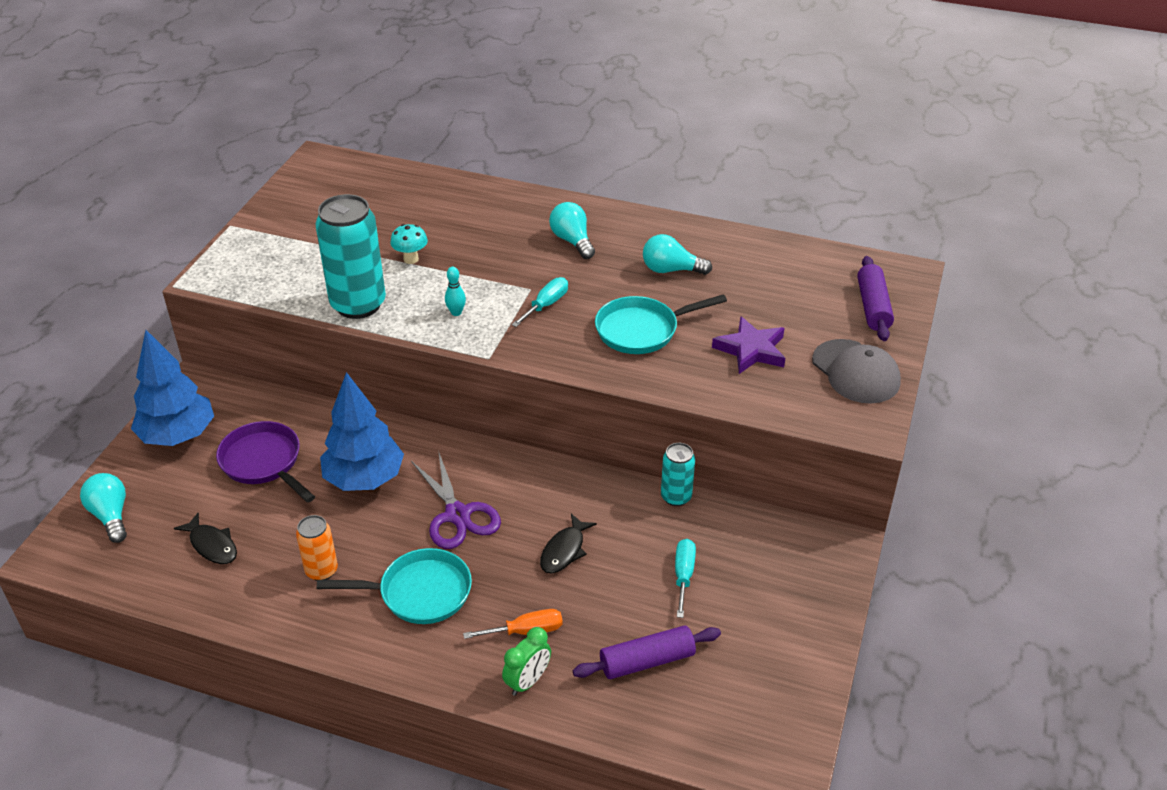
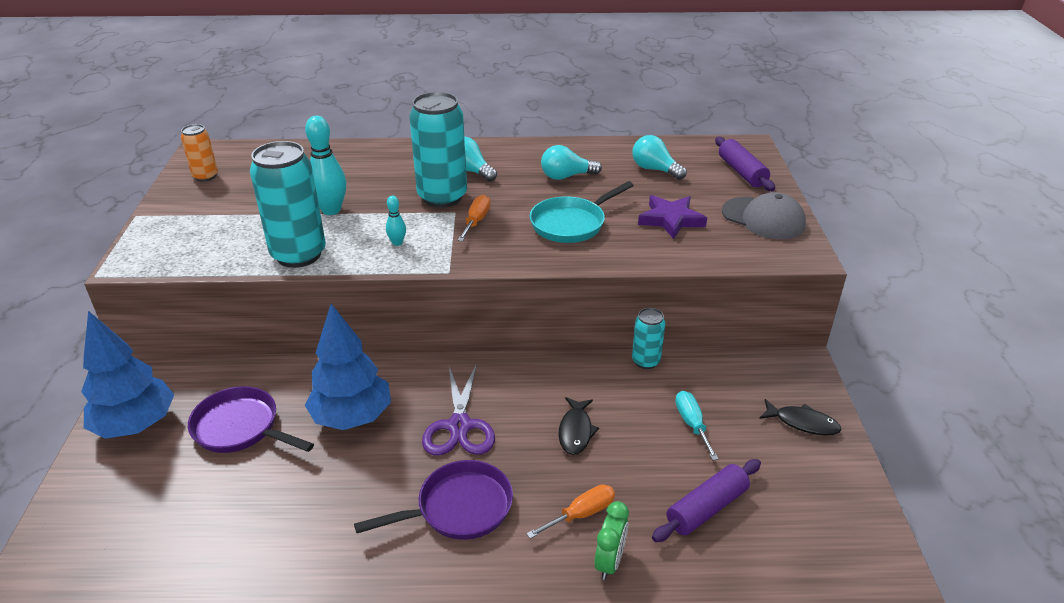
camera: 20 degrees left, 5 degrees down
(111, 516) = (86, 524): turquoise light bulb -> turquoise light bulb (655, 169)
(212, 545) = (216, 523): black fish -> black fish (802, 423)
(321, 570) = (348, 515): orange can -> orange can (205, 176)
(411, 259) = (331, 210): turquoise mushroom -> turquoise bowling pin
(419, 592) = (459, 508): turquoise pan -> purple pan
(457, 515) = (459, 426): purple scissors -> purple scissors turned 45 degrees clockwise
(527, 268) = (442, 197): none -> turquoise can
(546, 305) = (476, 221): turquoise screwdriver -> orange screwdriver

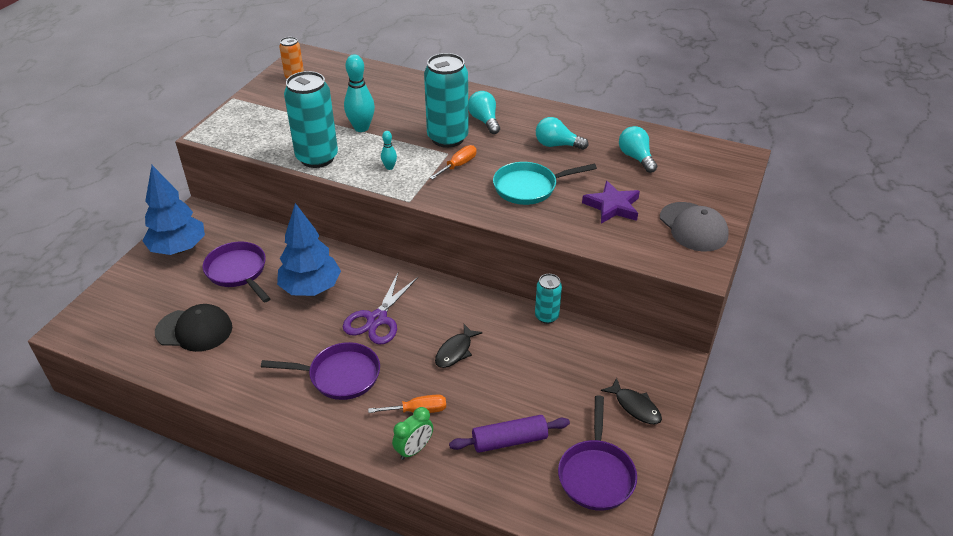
camera: 25 degrees right, 5 degrees up
(223, 521) = (194, 330): none -> black cap
(692, 424) = (546, 376): turquoise screwdriver -> none
(742, 172) = (711, 180): purple rolling pin -> none
(821, 509) = (596, 474): none -> purple pan

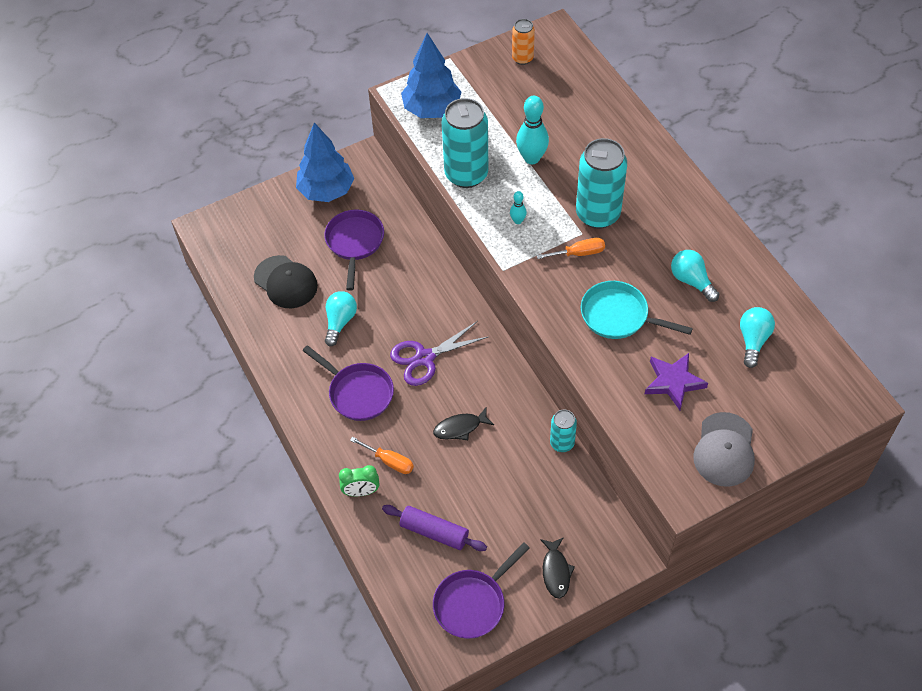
camera: 40 degrees right, 15 degrees up
(311, 288) = (397, 295): blue tree -> blue tree (432, 109)
(484, 121) = (650, 212): turquoise light bulb -> turquoise light bulb (340, 322)

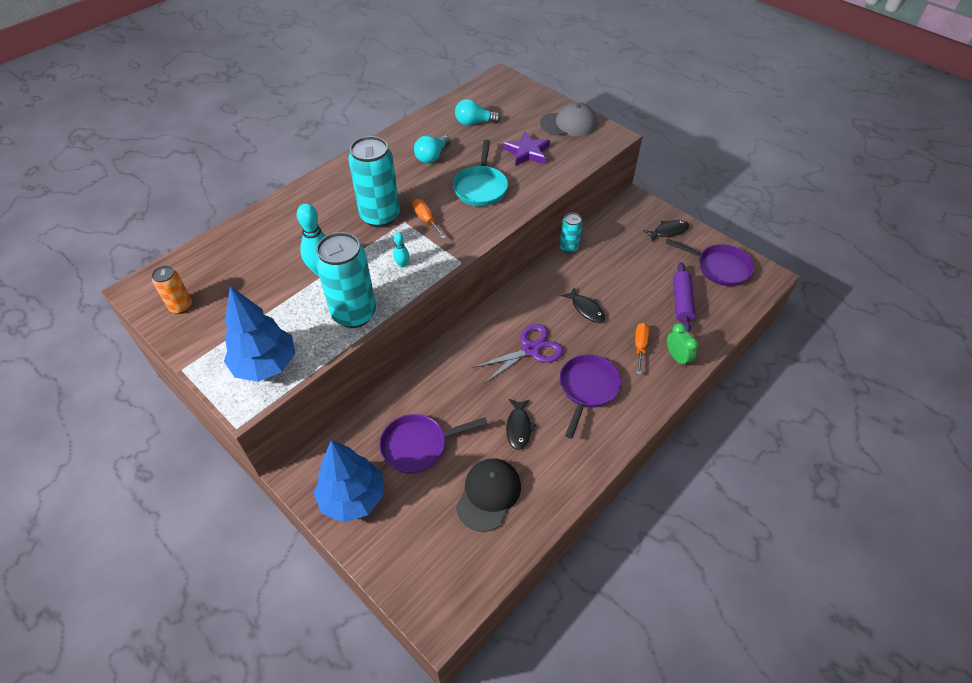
camera: 110 degrees left, 5 degrees down
(340, 322) = (518, 427): turquoise light bulb -> black fish
(425, 358) = (530, 350): purple scissors -> purple scissors turned 75 degrees counterclockwise

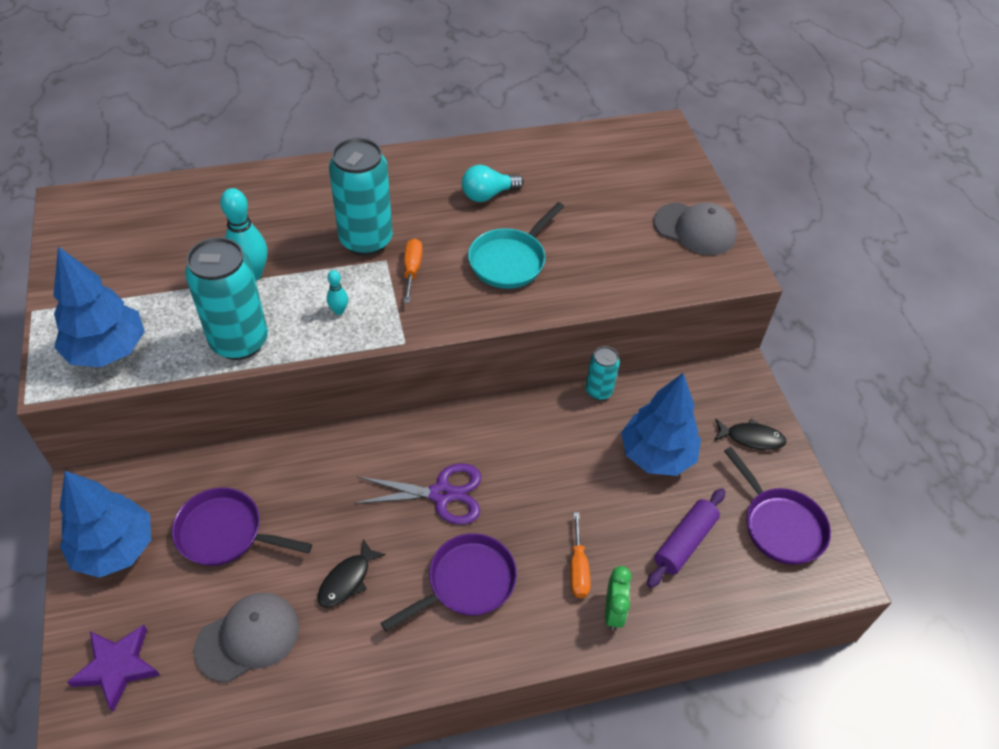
camera: 30 degrees right, 0 degrees up
(181, 306) = (88, 242): orange can -> none
(474, 122) = (576, 174): turquoise light bulb -> none
(488, 495) = (248, 637): black cap -> grey cap
(527, 152) = (607, 242): purple star -> purple star (117, 667)
(586, 309) = (552, 481): black fish -> none
(628, 265) = (656, 455): none -> blue tree
(640, 346) = (578, 568): orange screwdriver -> orange screwdriver turned 135 degrees clockwise

